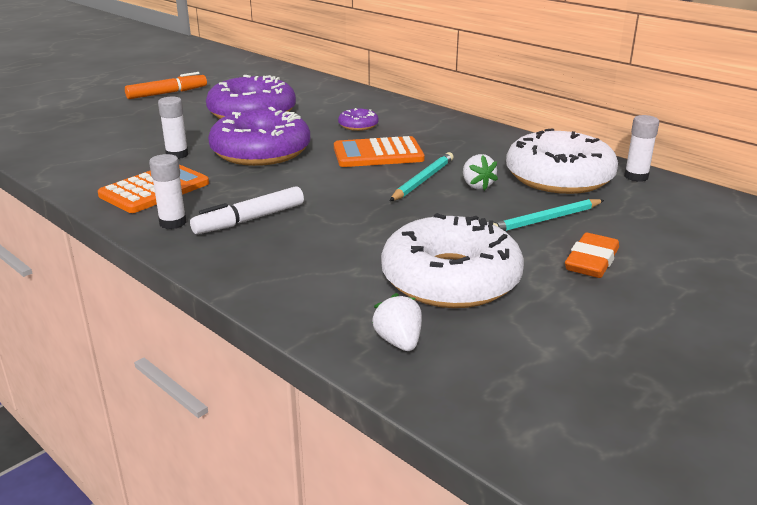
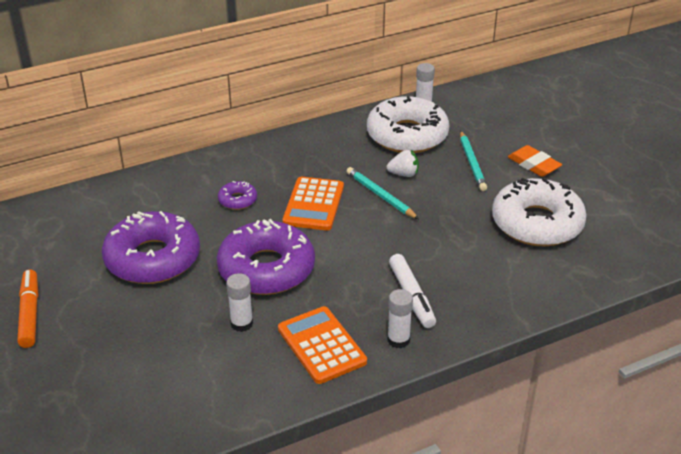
camera: 70 degrees left, 10 degrees up
(399, 342) = (602, 261): white strawberry -> none

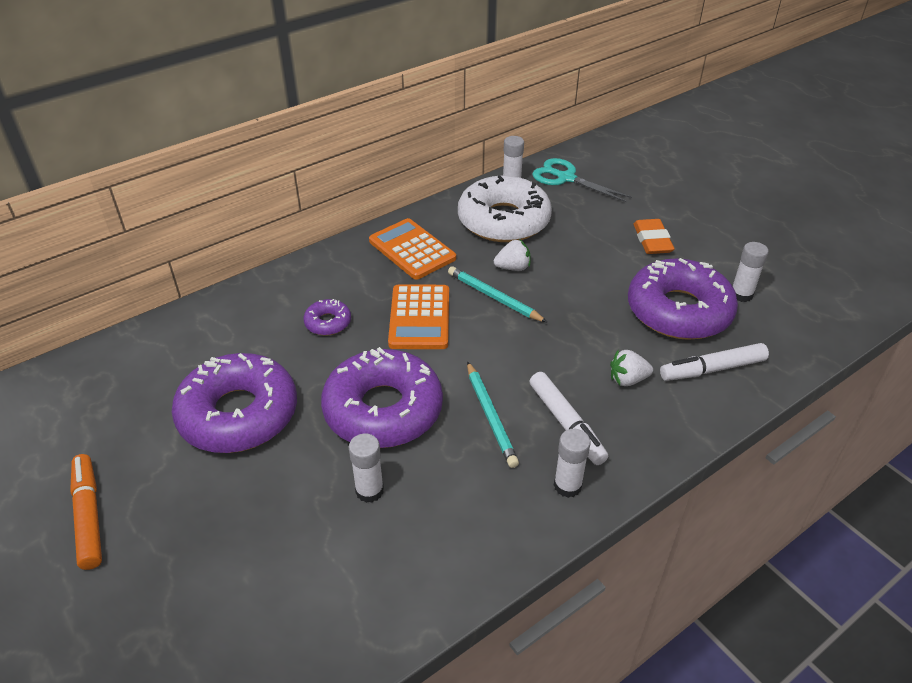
camera: 10 degrees left, 5 degrees up
(321, 345) = (476, 507): orange calculator -> orange calculator (412, 250)
(472, 163) = (585, 246): turquoise pencil -> turquoise pencil (490, 416)
(474, 105) = (566, 178): none -> turquoise scissors
(474, 270) = (627, 379): none -> white strawberry
(534, 165) = (652, 240): orange eraser -> orange eraser turned 45 degrees clockwise
(537, 223) = (678, 311): white donut -> purple donut
(549, 271) = (712, 369): none -> white marker
(597, 216) = (741, 294): none -> white glue stick

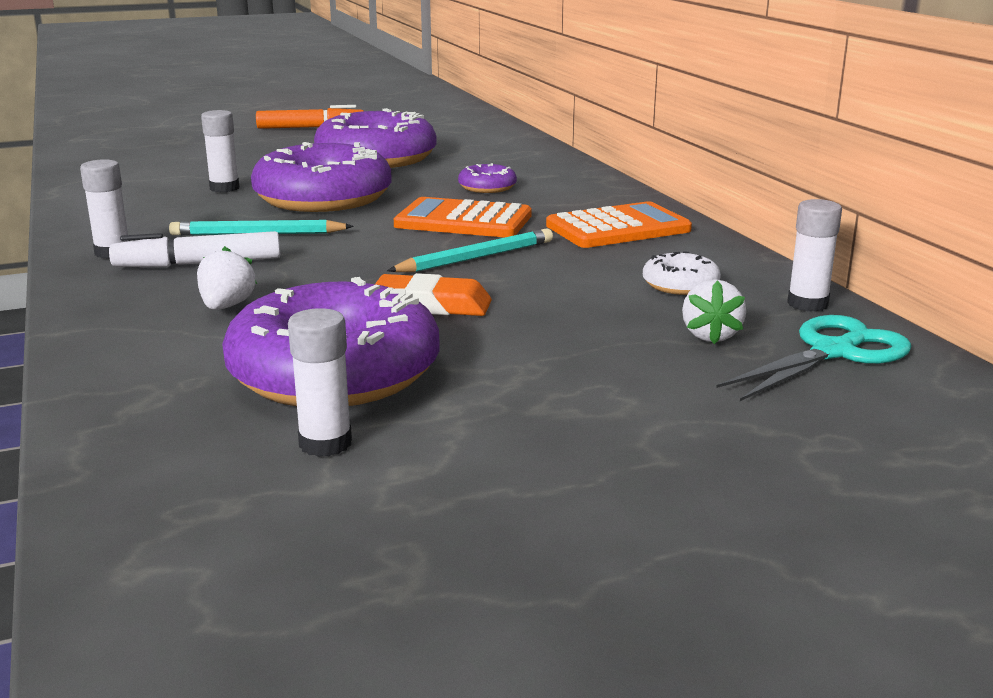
camera: 105 degrees right, 20 degrees down
(503, 220) = (680, 285): white donut -> white donut, size x0.44
(513, 267) = (540, 275): white strawberry -> white strawberry (710, 335)
(652, 240) = (564, 393): orange eraser -> orange eraser (432, 305)
(712, 369) = (173, 366): white marker -> none

